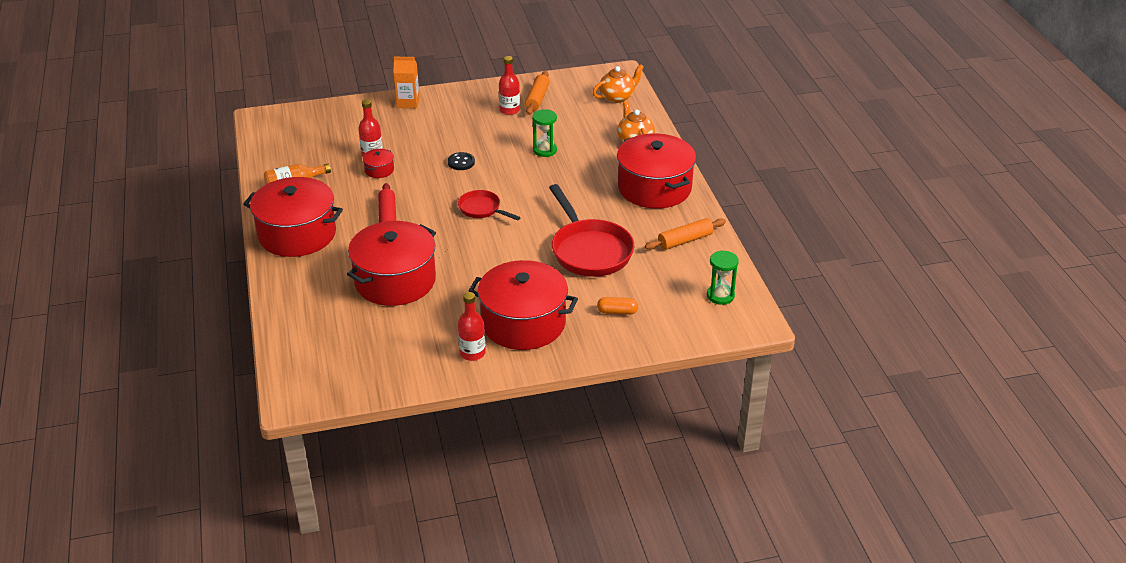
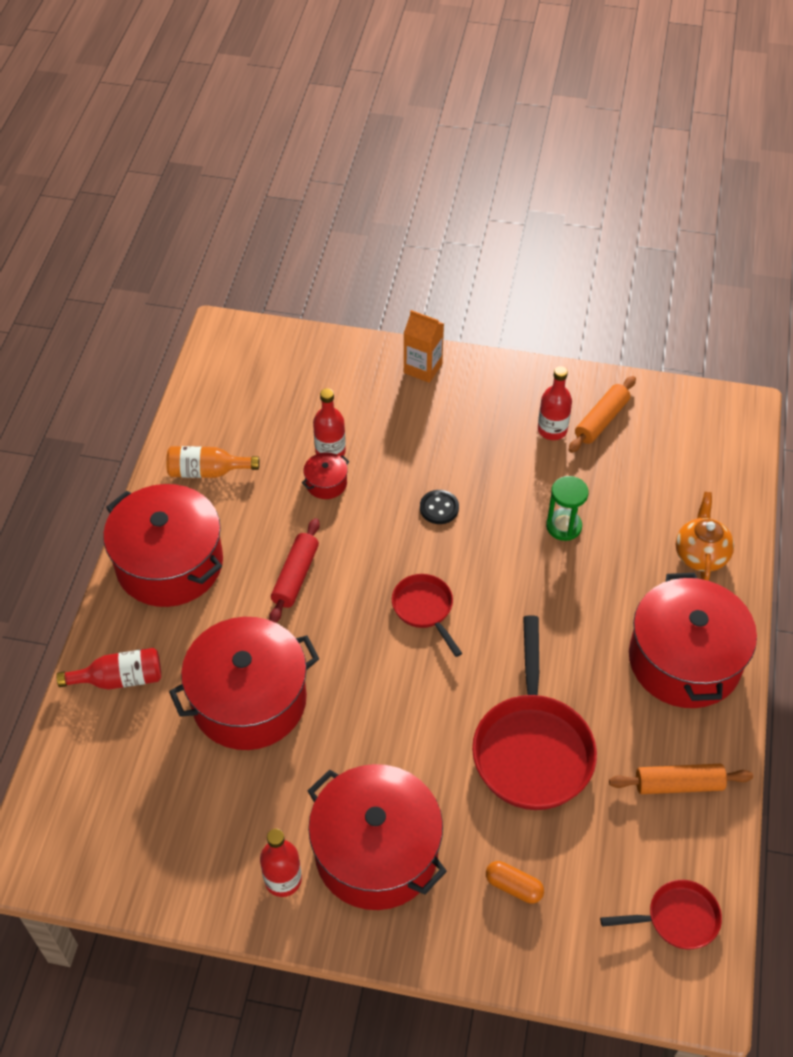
camera: 25 degrees right, 15 degrees up
(299, 296) = (120, 679): none -> red bottle
(617, 97) = (717, 457): orange teapot -> none
(720, 296) = (677, 918): green hourglass -> red pan

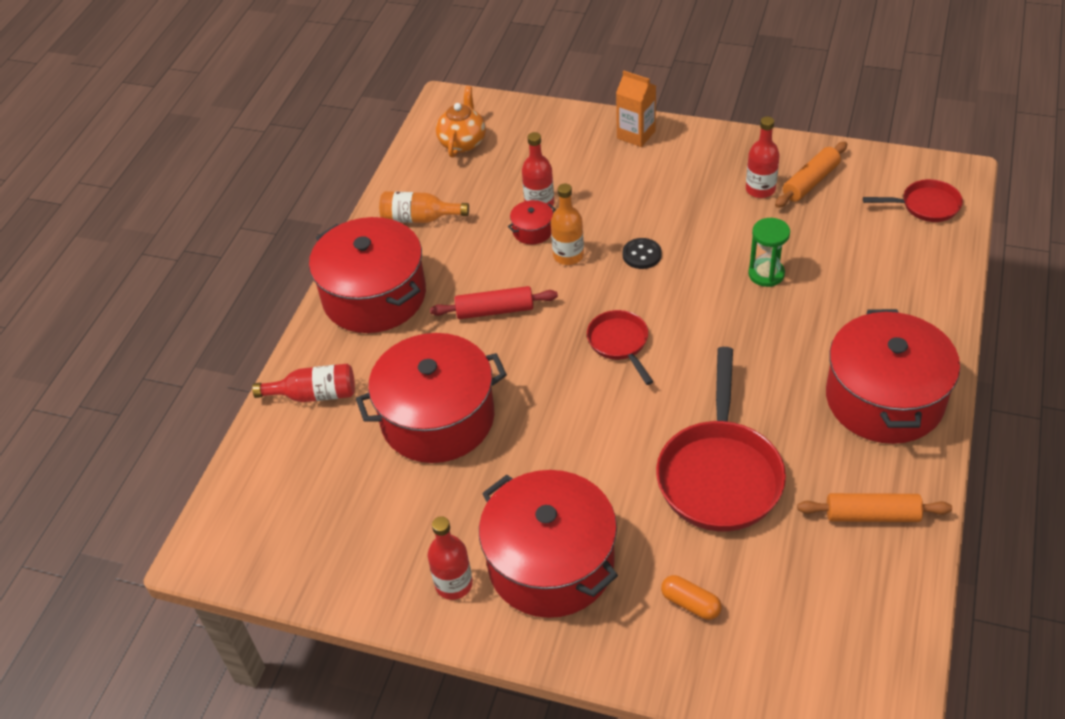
camera: 10 degrees right, 5 degrees down
(295, 576) = (495, 310): red rolling pin -> red rolling pin turned 60 degrees clockwise
(365, 511) = (568, 255): none -> orange bottle
(677, 918) = (863, 645): red pan -> red pan (925, 206)
(700, 555) = (906, 303): orange teapot -> orange teapot (463, 142)

